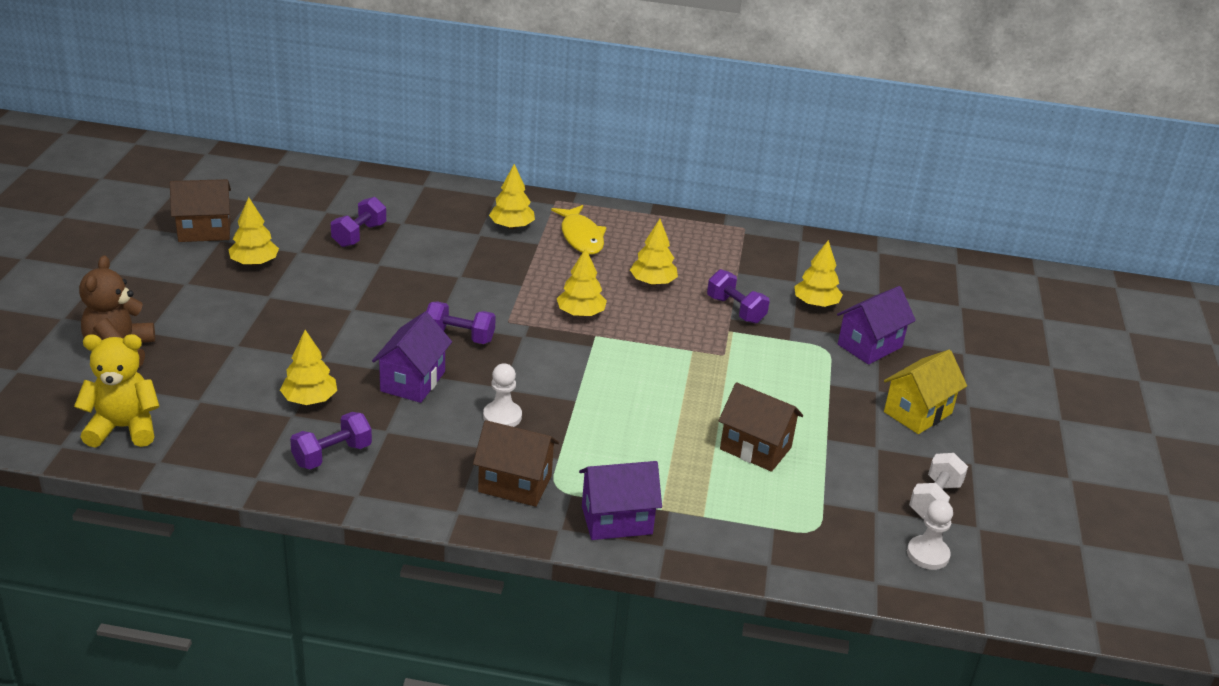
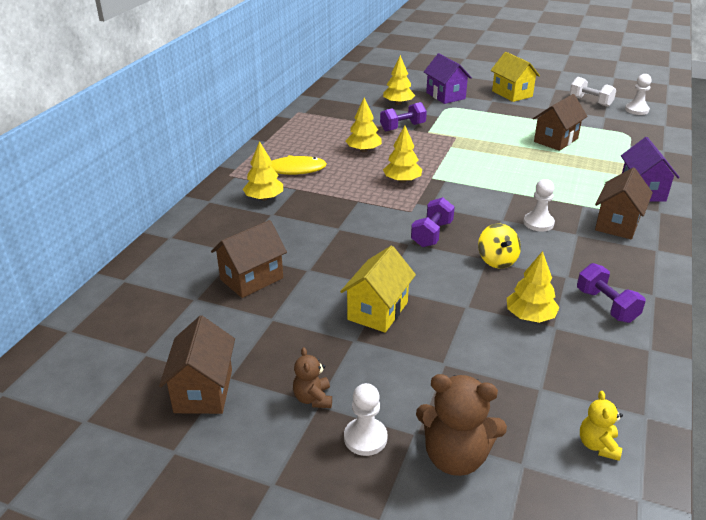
camera: 75 degrees left, 0 degrees up
(123, 428) = (598, 445): yellow teddy bear -> yellow teddy bear, size x0.54
(145, 307) = (365, 438): none -> white pawn
(192, 280) = (313, 398): none -> brown teddy bear
(254, 263) = (286, 350): yellow tree -> none
(313, 306) = (378, 311): none -> yellow house
(359, 235) = (251, 279): purple dumbbell -> brown house
(413, 381) = (497, 260): purple house -> yellow spinning top

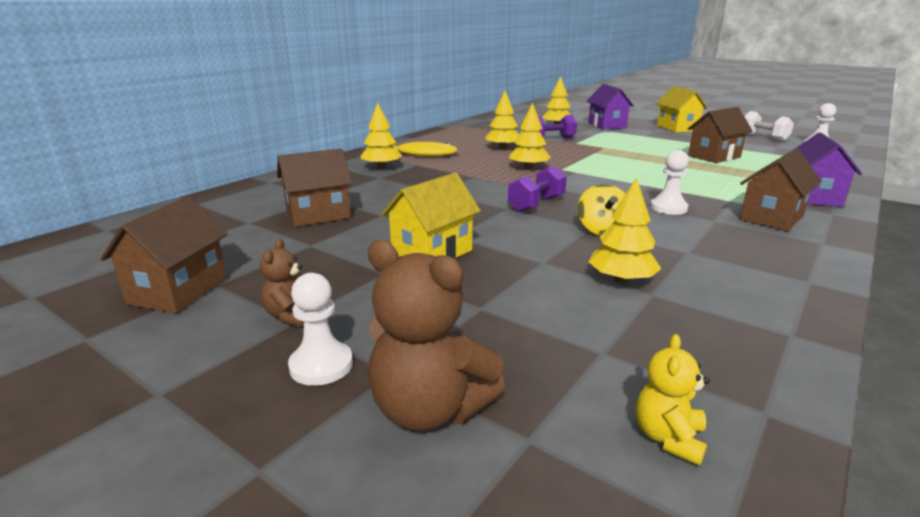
camera: 15 degrees right, 10 degrees down
(606, 305) = (734, 283): purple dumbbell -> none

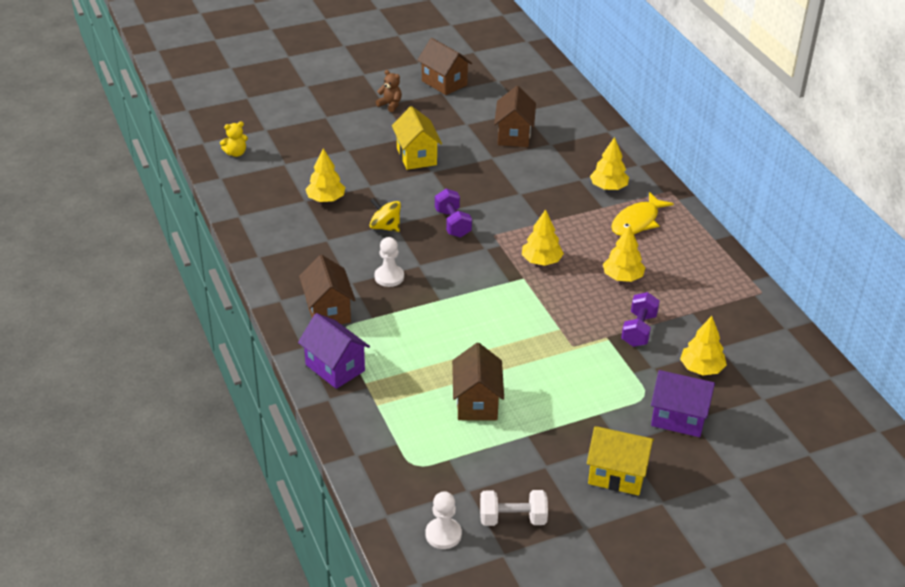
camera: 120 degrees right, 15 degrees up
(321, 365) = (346, 104): white pawn -> none
(429, 409) = (298, 117): brown teddy bear -> none
(668, 437) = (236, 153): yellow teddy bear -> yellow teddy bear turned 105 degrees clockwise

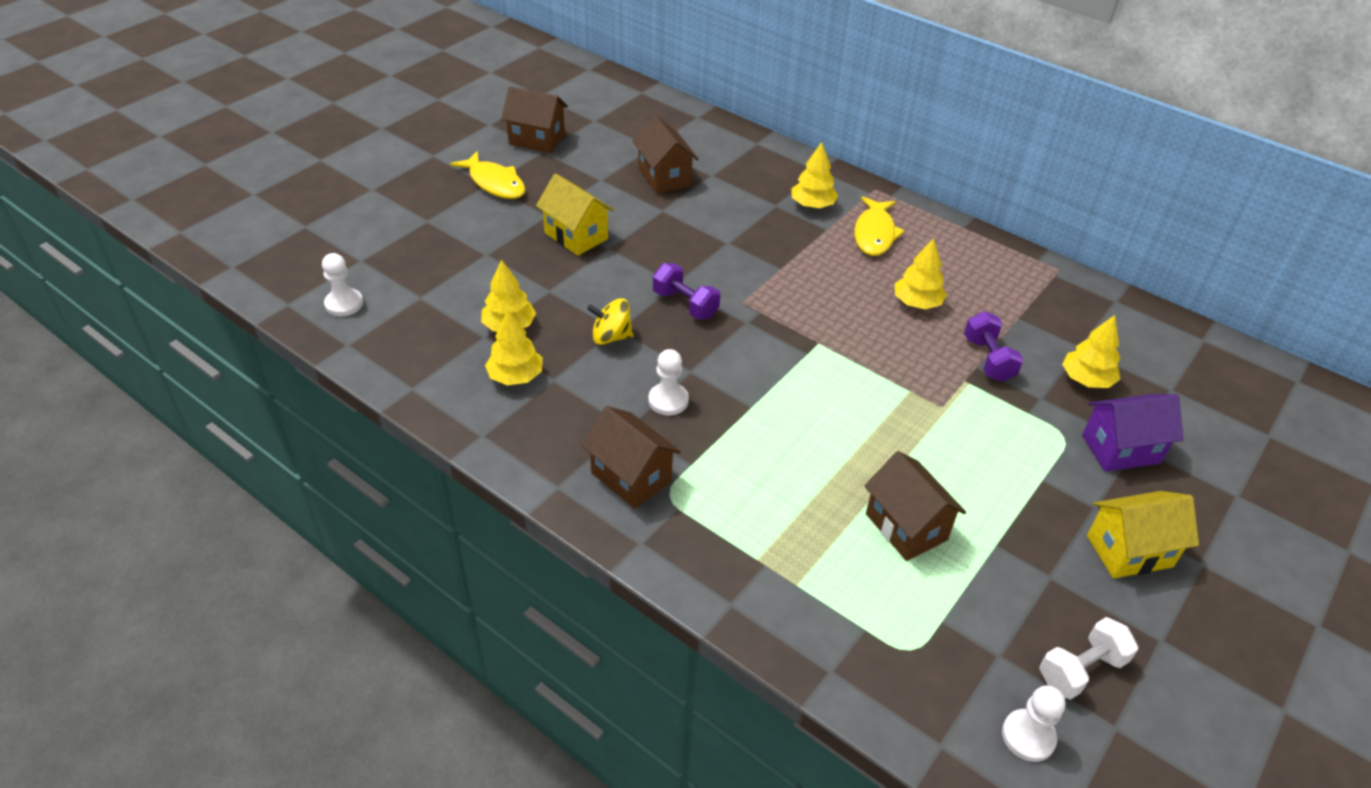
camera: 30 degrees left, 5 degrees up
(236, 153) = (344, 304): yellow teddy bear -> white pawn
(335, 368) = (703, 554): purple house -> none
(390, 105) = (495, 183): brown teddy bear -> yellow fish
(541, 261) = (819, 315): yellow tree -> yellow tree (516, 376)

